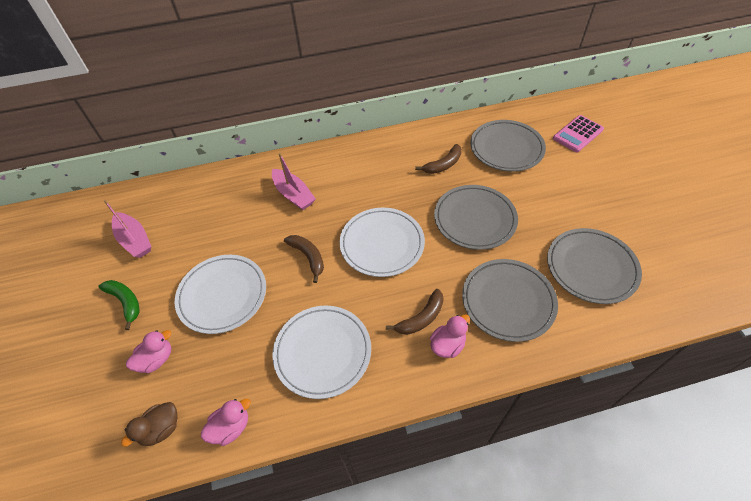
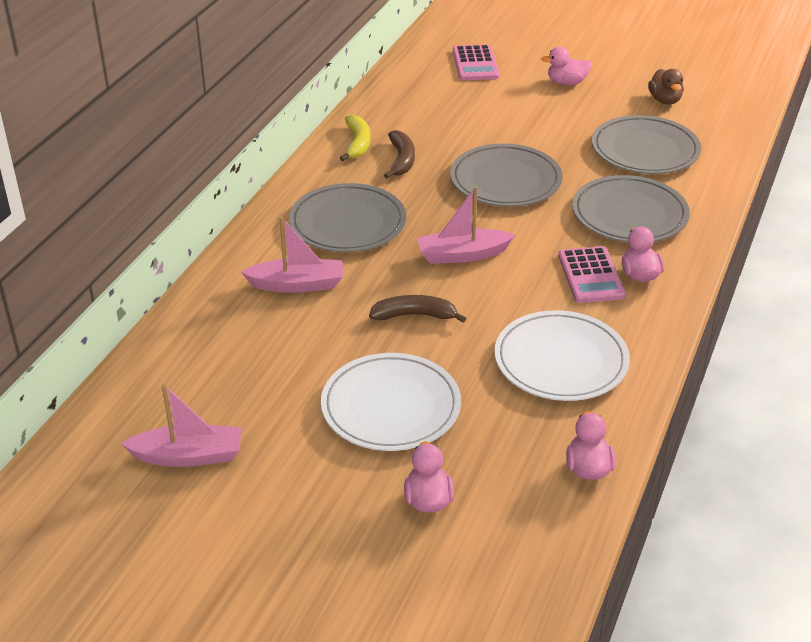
camera: 55 degrees left, 15 degrees down
(126, 302) = (297, 500): green banana -> none
(161, 429) = (535, 528): brown duck -> brown duck (665, 100)
(382, 244) = (462, 255): white plate -> pink boat
(421, 318) = (590, 276): brown banana -> pink calculator
(438, 139) = (357, 143): none -> yellow banana
(506, 148) = (434, 111): grey plate -> grey plate (347, 223)
(615, 184) = (566, 83): none -> pink duck

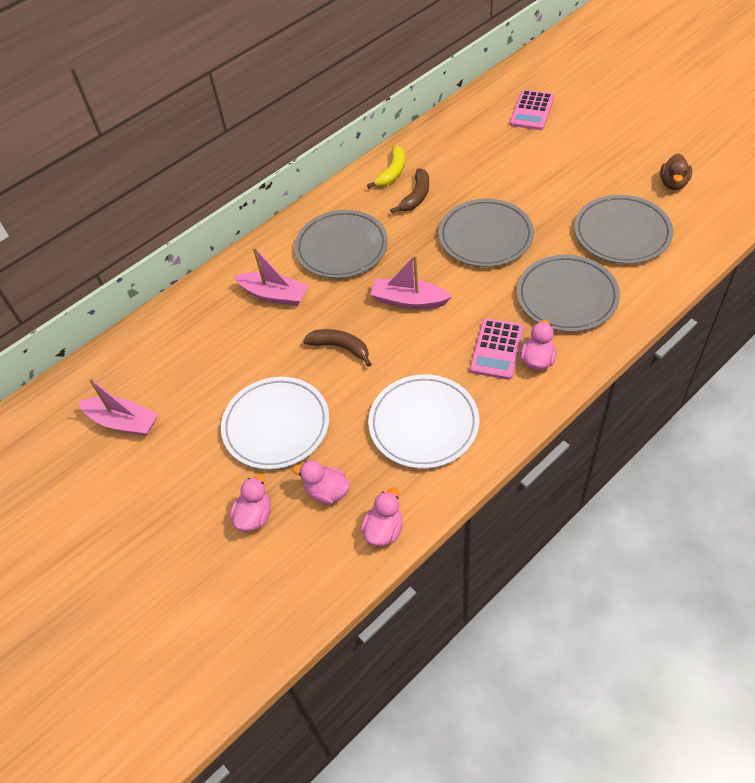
camera: 30 degrees right, 15 degrees up
(566, 83) = (597, 146): pink duck -> pink duck (326, 492)

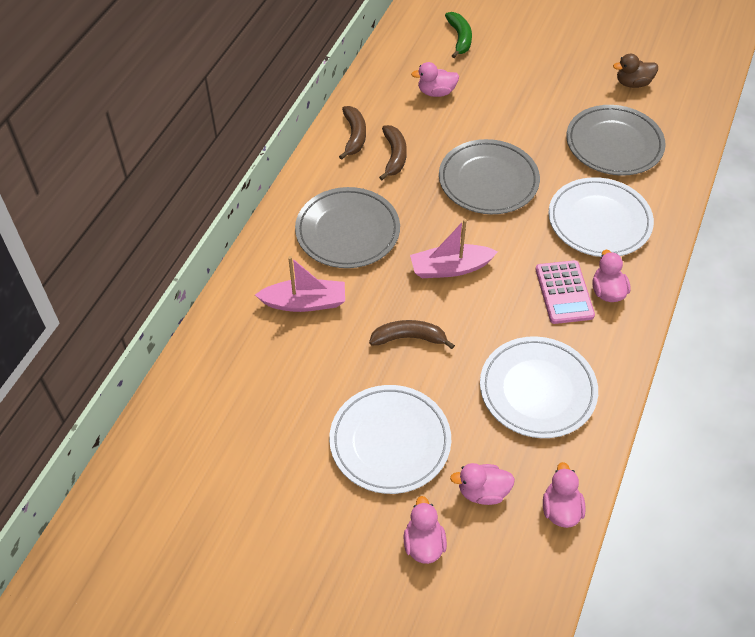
camera: 30 degrees left, 0 degrees up
(123, 422) = (217, 495): pink boat -> none
(392, 172) = (354, 136): yellow banana -> brown banana
(483, 152) = (436, 92): none -> pink duck
(531, 111) = (460, 38): pink calculator -> green banana
(567, 297) = (599, 221): grey plate -> white plate
(673, 183) = (633, 83): brown duck -> brown duck turned 90 degrees clockwise

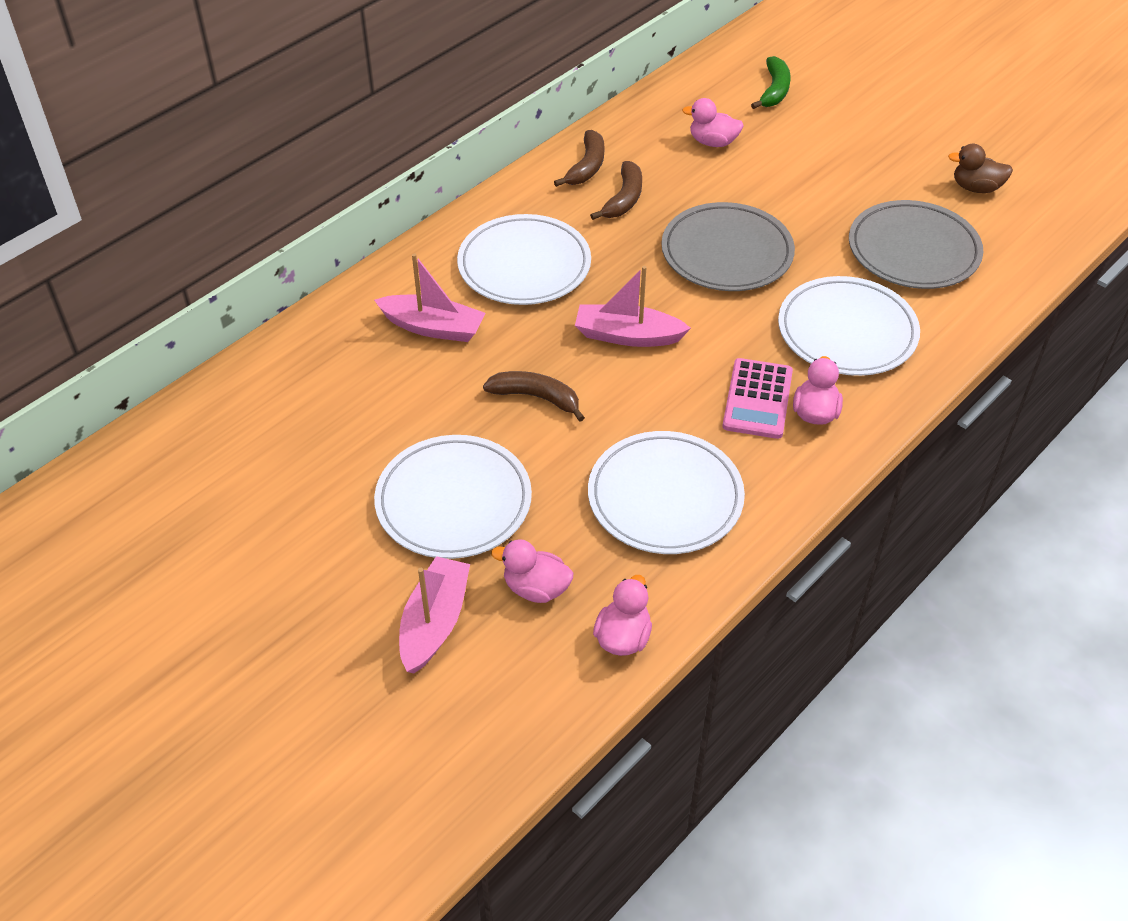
camera: 20 degrees right, 5 degrees down
(347, 231) = (524, 265): grey plate -> white plate
(423, 544) = (434, 622): pink duck -> pink boat

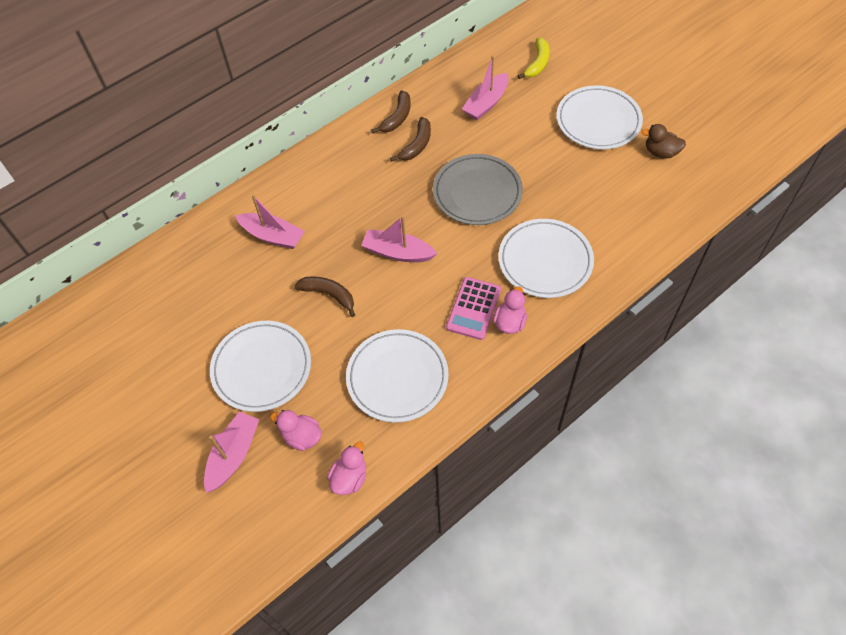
camera: 10 degrees right, 10 degrees up
(524, 265) = (340, 192): white plate -> white plate (598, 121)
(713, 142) = (486, 103): pink duck -> pink boat
(774, 90) = (537, 63): green banana -> yellow banana
(913, 250) = (605, 200): grey plate -> none

